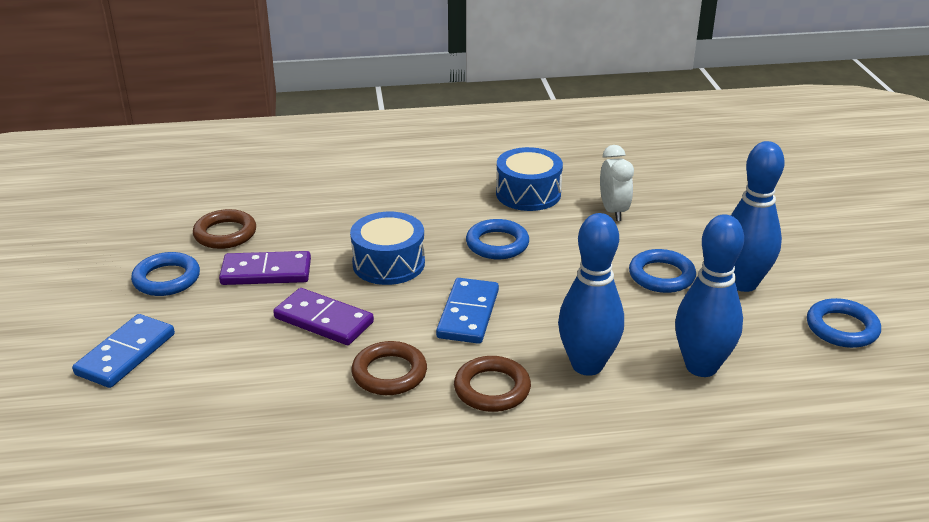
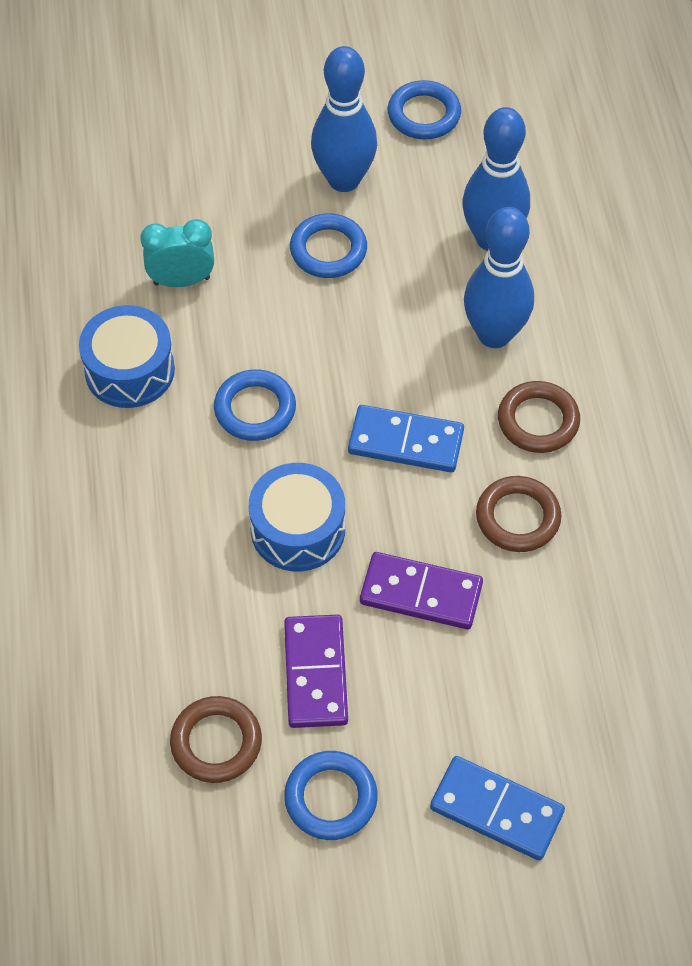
camera: 90 degrees left, 25 degrees up
(324, 320) = (421, 593): purple domino -> purple domino turned 75 degrees clockwise
(613, 211) = (181, 281): white clock -> turquoise clock

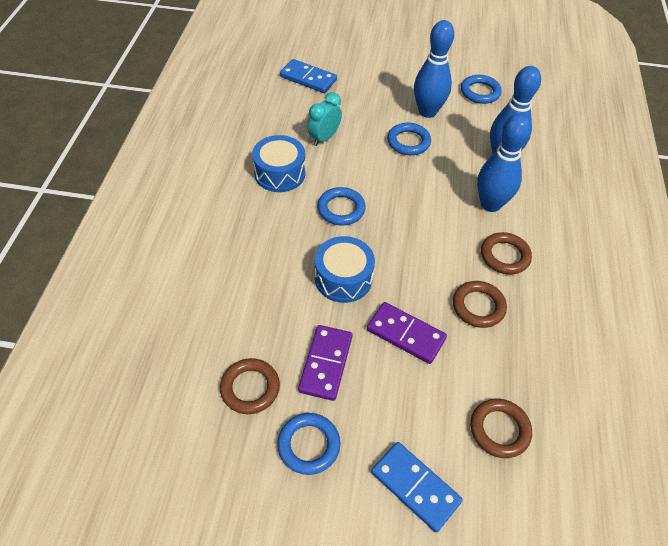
camera: 15 degrees right, 5 degrees down
(181, 281) = (324, 138): turquoise clock -> turquoise clock turned 60 degrees counterclockwise
(405, 442) = (422, 247): blue domino -> blue domino (308, 78)
(592, 697) = (499, 430): none -> brown ring

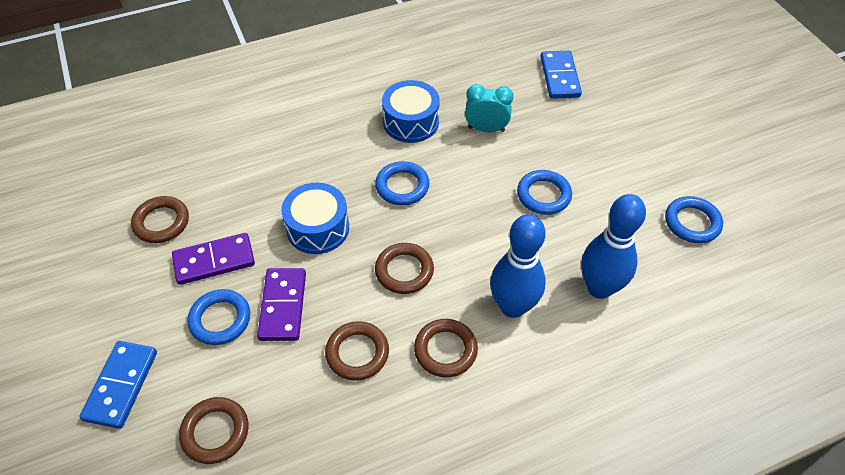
camera: 60 degrees right, 0 degrees up
(309, 445) = (127, 288): blue ring -> blue ring (220, 319)
(422, 246) = (404, 271): none -> brown ring
(427, 112) = (607, 190): blue bowling pin -> none

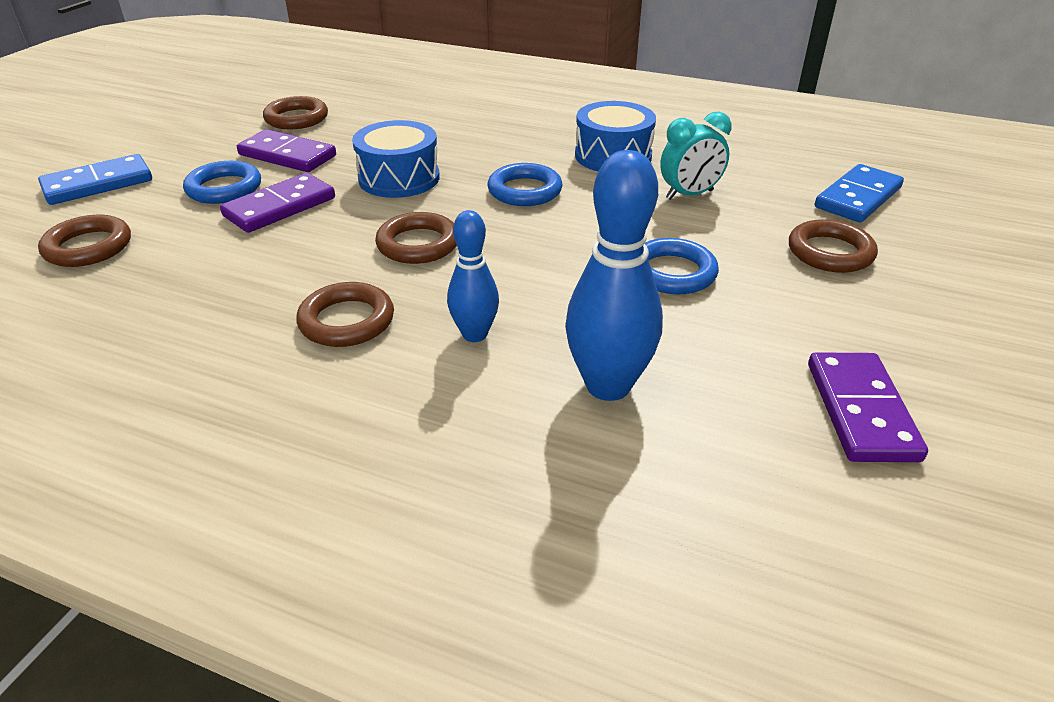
camera: 45 degrees right, 15 degrees down
(357, 353) = (273, 271): brown ring -> brown ring (830, 252)
(486, 129) = (689, 195): turquoise clock -> turquoise clock turned 105 degrees clockwise
(512, 306) = (474, 334): blue bowling pin -> blue bowling pin, size x0.60
(692, 222) = (860, 410): blue ring -> purple domino

